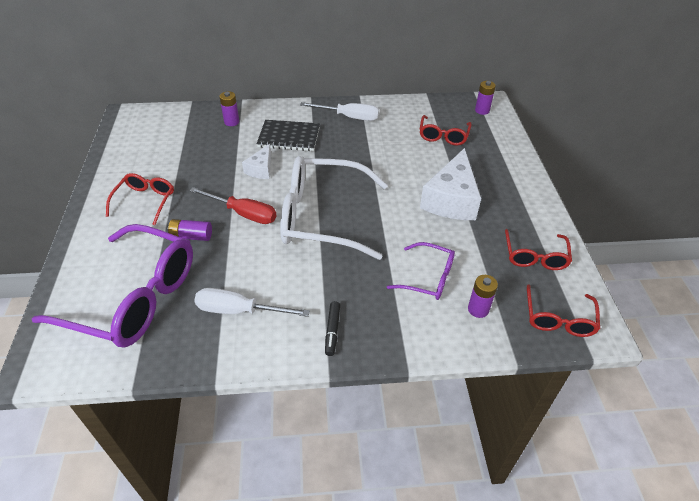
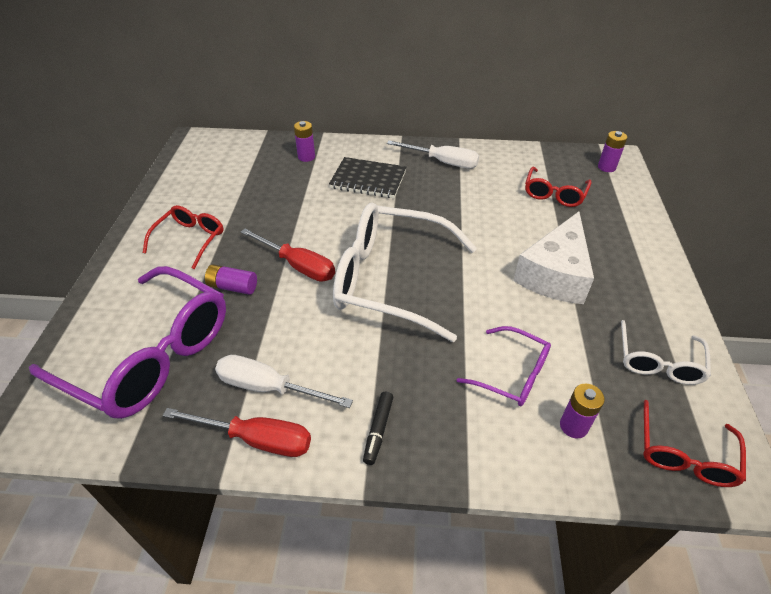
camera: 10 degrees right, 0 degrees up
(237, 349) = (256, 439): none -> red screwdriver
(261, 169) = (329, 214): white cheese -> none
(535, 256) = (658, 362): red glasses -> white glasses

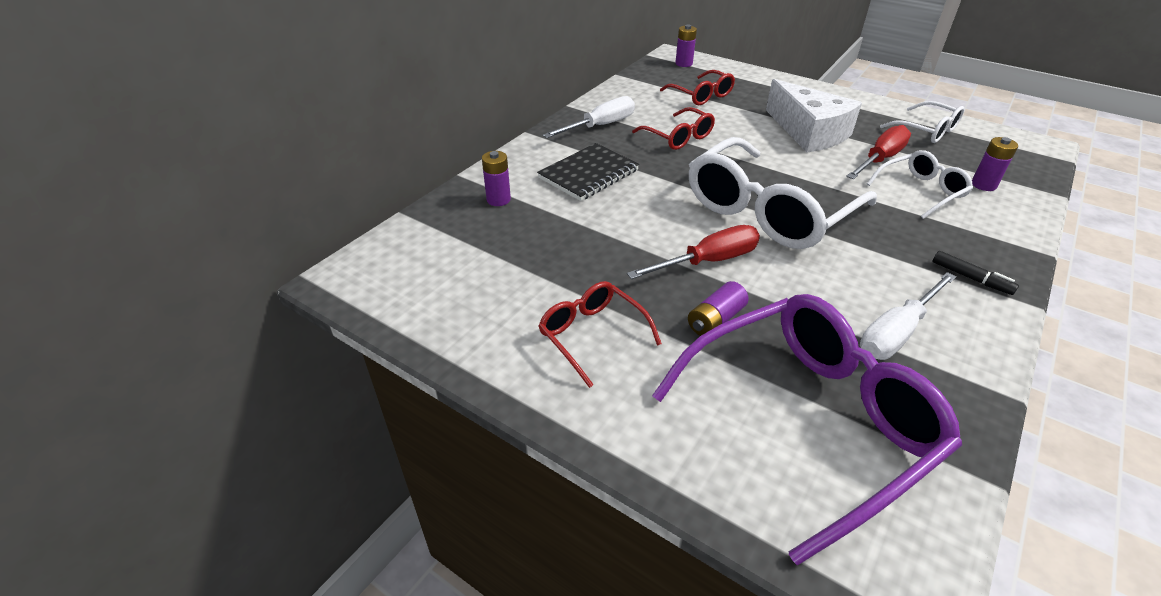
camera: 60 degrees left, 5 degrees down
(256, 439) = (968, 359): red screwdriver -> red screwdriver (879, 159)
(512, 374) = (921, 191): purple glasses -> white glasses
(684, 455) = (1017, 155): red glasses -> red glasses (678, 137)

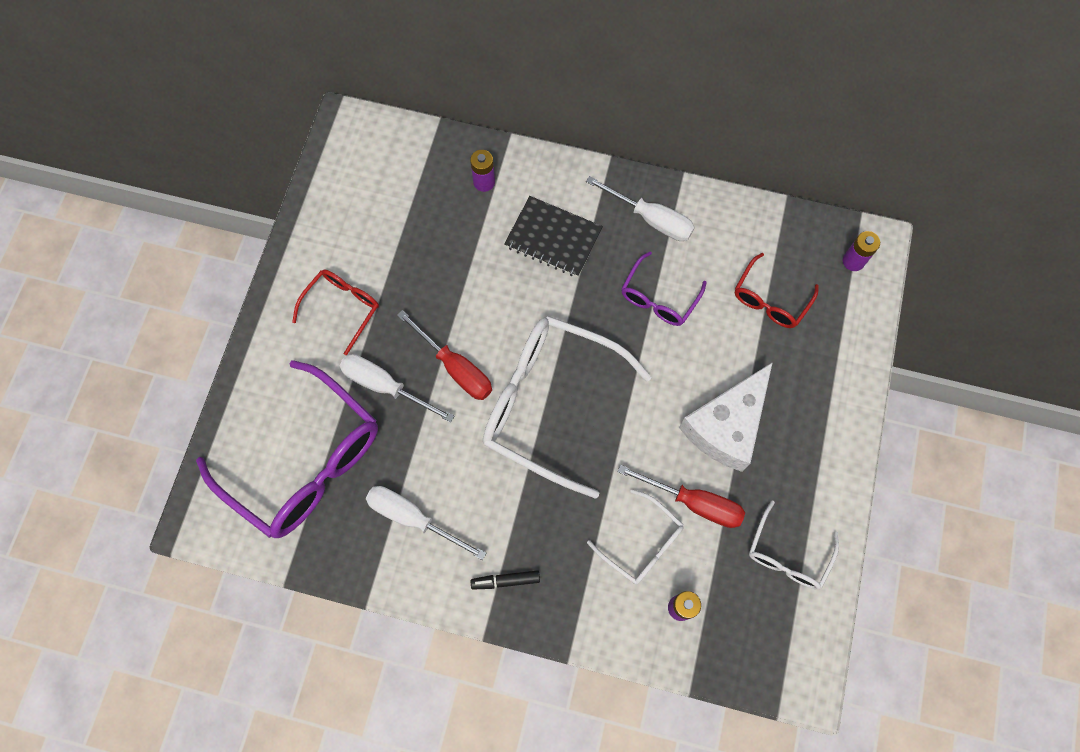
camera: 70 degrees right, 30 degrees up
(678, 137) = (658, 298): red glasses -> purple glasses
(715, 320) = (385, 386): purple battery -> white screwdriver
(971, 278) = (505, 581): black marker -> black marker turned 60 degrees clockwise

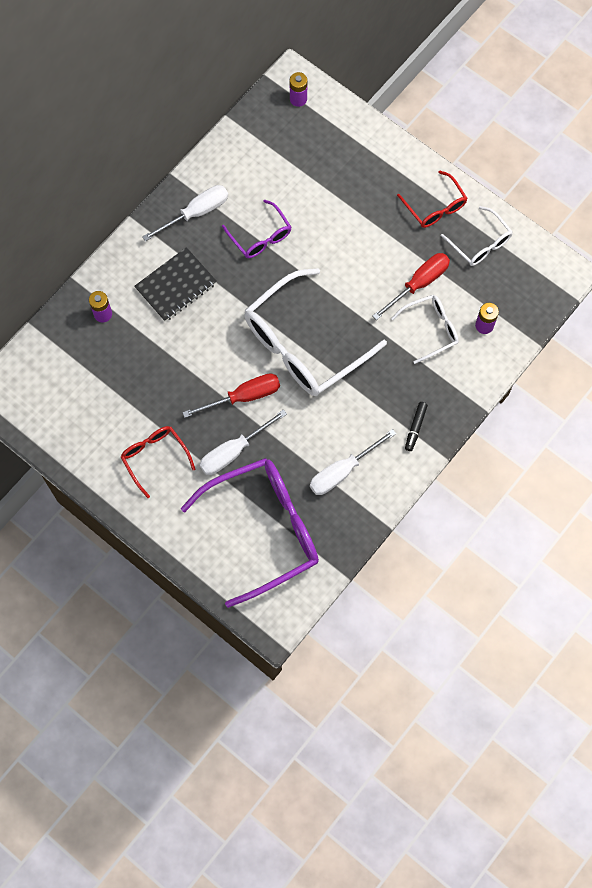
camera: 65 degrees left, 0 degrees up
(726, 426) = (376, 238): white cheese -> none
(770, 300) = (299, 165): red glasses -> red glasses (435, 207)

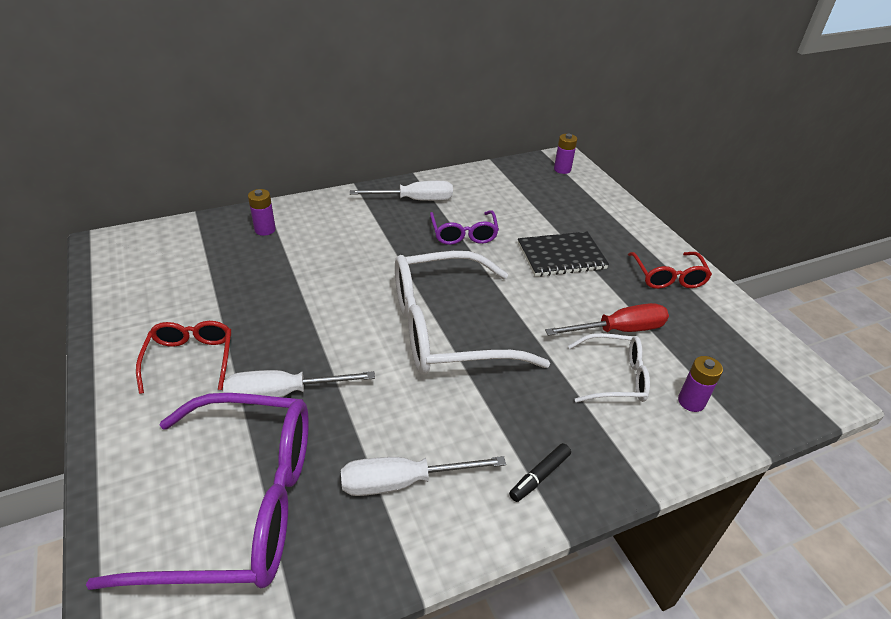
camera: 25 degrees right, 30 degrees down
(176, 286) = (351, 236): black notebook -> black notebook (561, 256)
(243, 396) = (341, 346): red screwdriver -> none
(480, 243) = (713, 324): white glasses -> none

